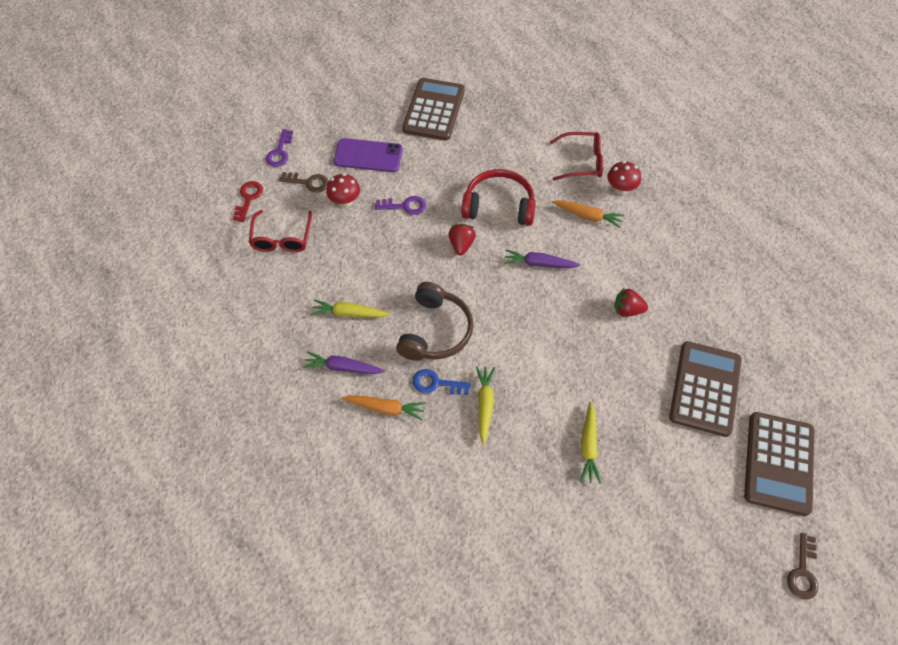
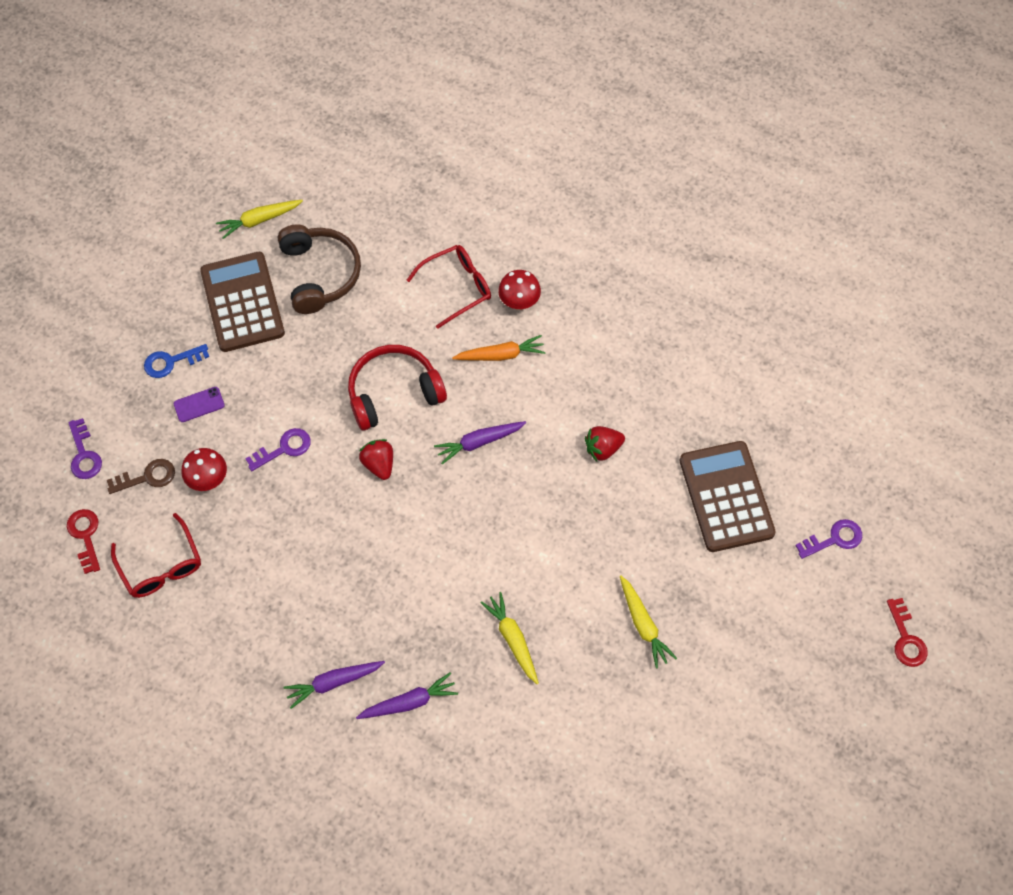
camera: 30 degrees left, 5 degrees up
(349, 313) = (301, 615): yellow carrot -> yellow carrot (259, 220)
(368, 156) = (199, 404): purple phone -> purple phone, size x0.53
(385, 408) = (409, 702): orange carrot -> purple carrot
(435, 331) = (411, 584): brown headphones -> brown headphones (320, 274)
(436, 383) = (447, 644): blue key -> blue key (171, 362)
(778, 463) = (834, 539): brown calculator -> purple key
(803, 571) = (906, 638): brown key -> red key

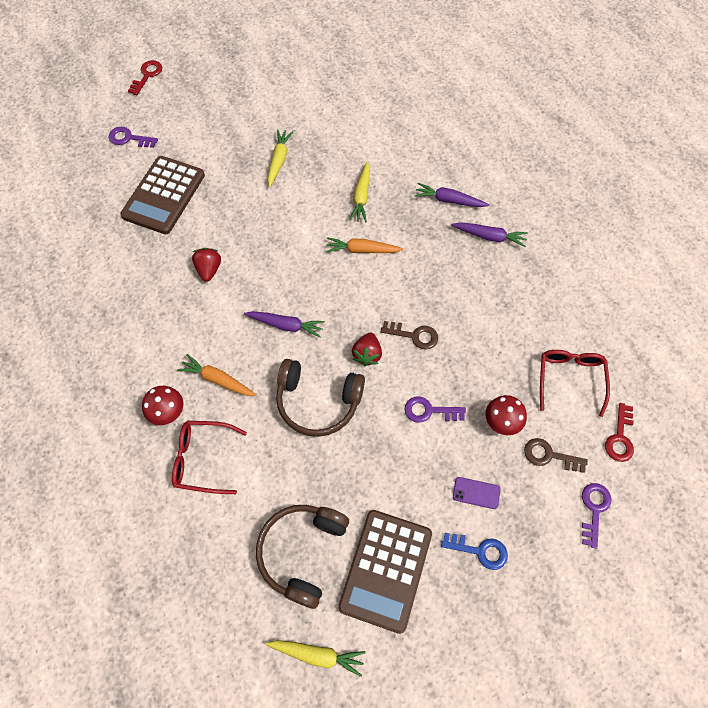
camera: 145 degrees left, 0 degrees up
(345, 512) = (414, 335): none -> brown key
(393, 392) = (318, 402): red headphones -> brown headphones
(463, 572) = (362, 250): none -> orange carrot
(603, 448) = (209, 269): red strawberry -> red strawberry turned 105 degrees counterclockwise

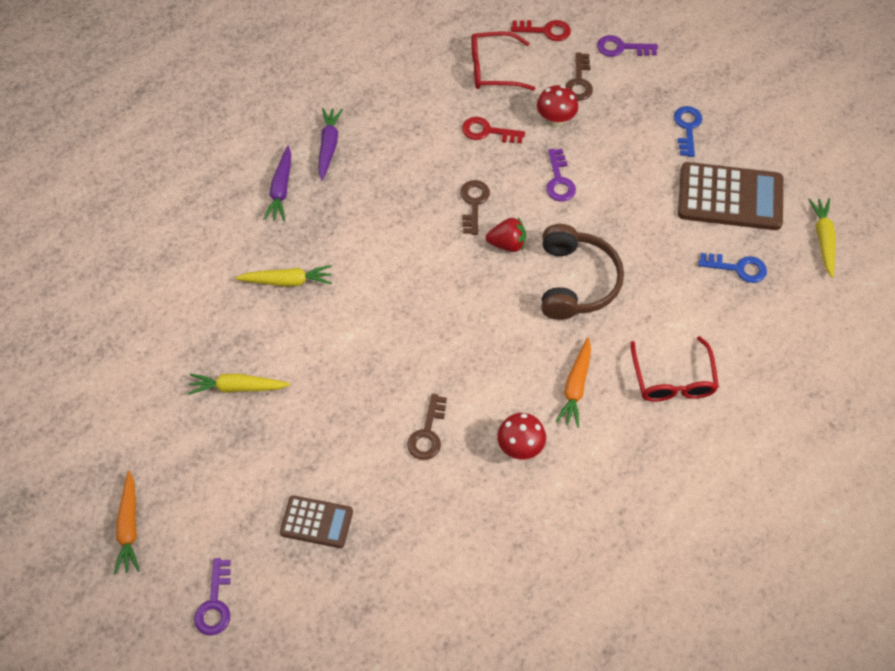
camera: 100 degrees left, 5 degrees down
(147, 75) = (79, 615): red key -> red key (487, 131)
(164, 195) = (316, 522): brown calculator -> brown calculator, size x0.56
(168, 413) = (630, 429): red mushroom -> red mushroom (520, 448)
(209, 269) = (427, 433): red strawberry -> brown key
(286, 325) = (489, 330): purple carrot -> none
(302, 552) = (738, 268): brown headphones -> blue key
(362, 250) = (368, 269): orange carrot -> orange carrot (129, 527)
(476, 493) = (633, 135): purple phone -> none

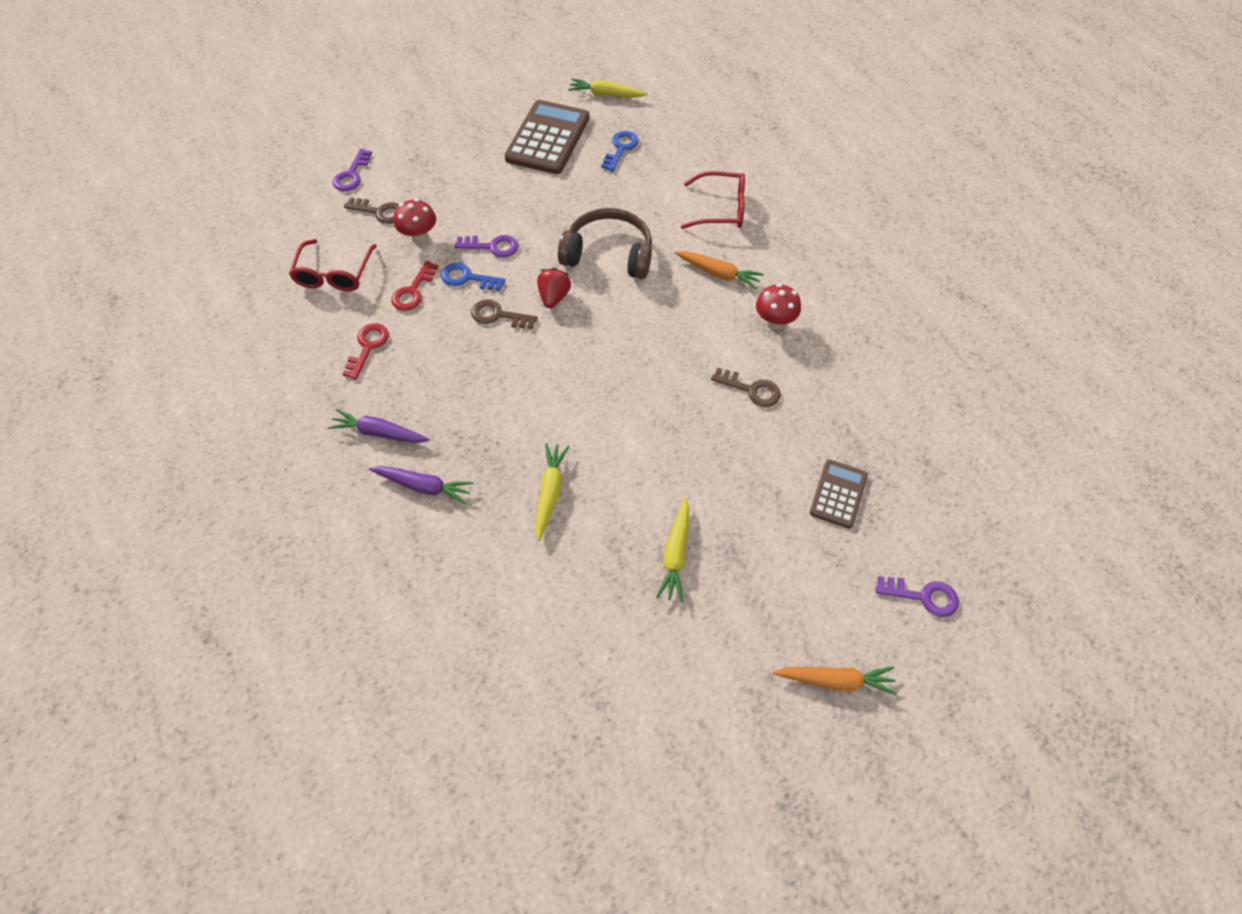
camera: 80 degrees left, 0 degrees up
(545, 31) = (303, 225): red key -> red key (368, 347)
(687, 128) = (464, 149): blue key -> blue key (467, 278)

